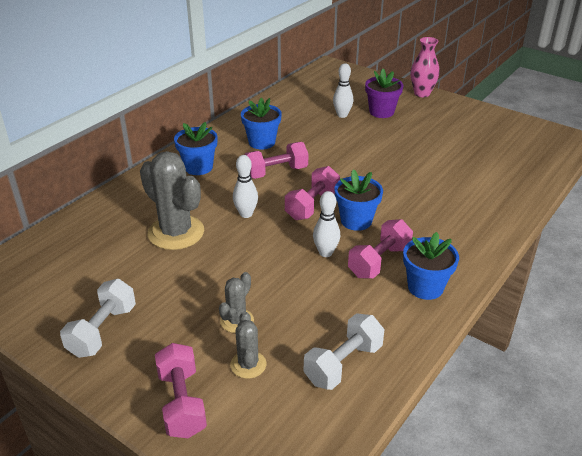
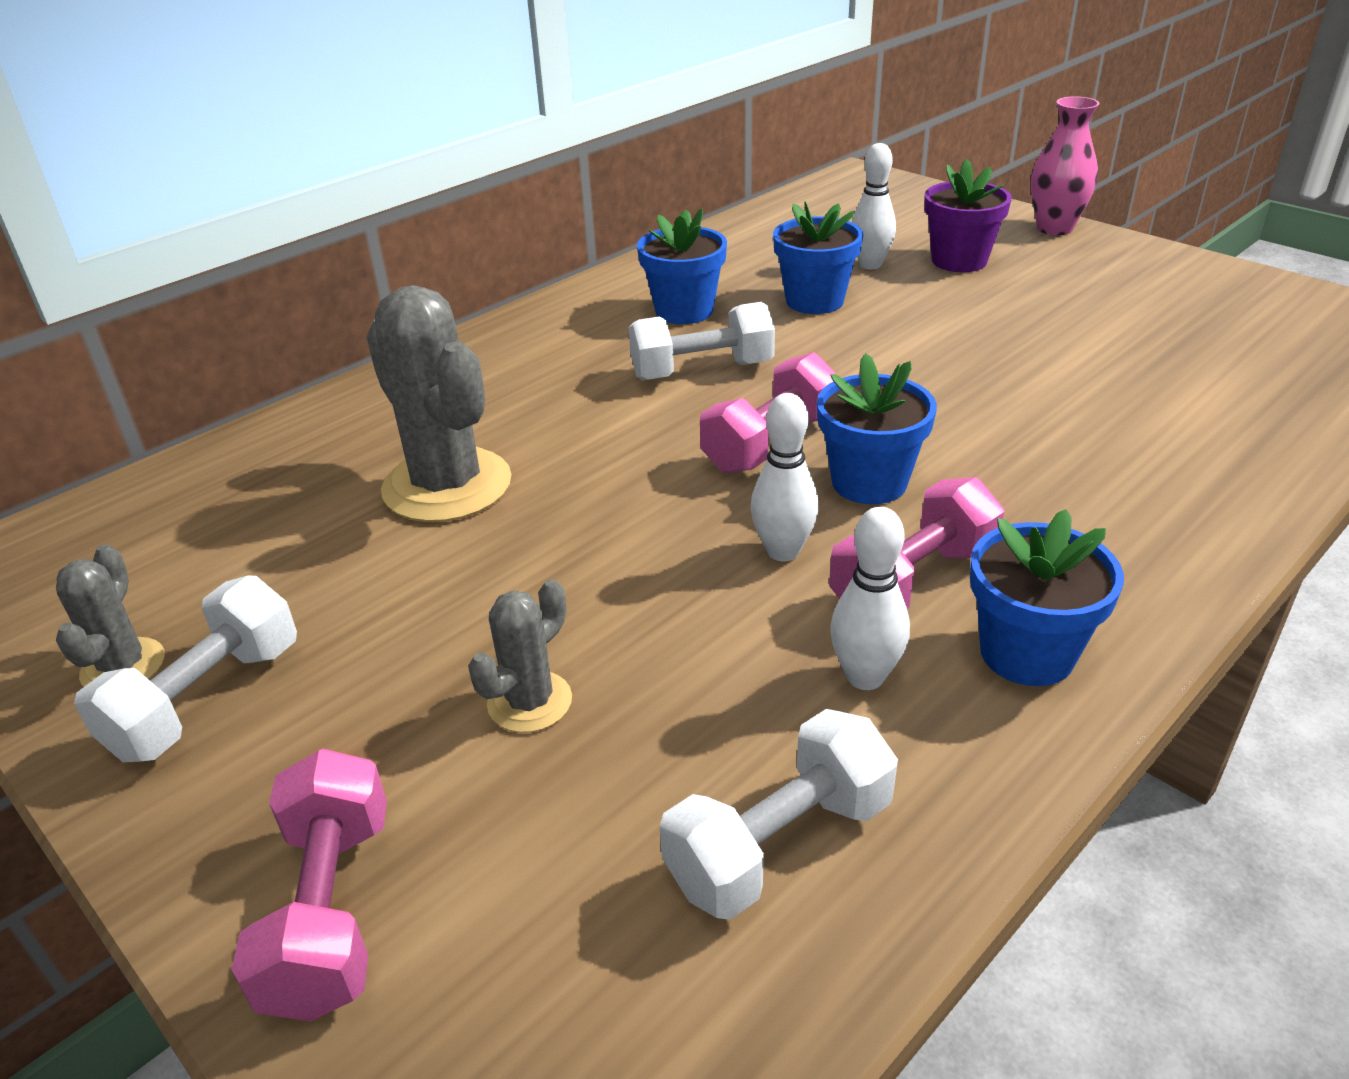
camera: 10 degrees right, 0 degrees up
(198, 167) = (536, 354): blue flower pot -> blue flower pot (814, 301)
(246, 214) = (614, 454): white bowling pin -> white bowling pin (865, 677)
(248, 364) = (529, 821): grey cactus -> grey cactus (123, 666)
(276, 172) = (702, 371): pink dumbbell -> white dumbbell

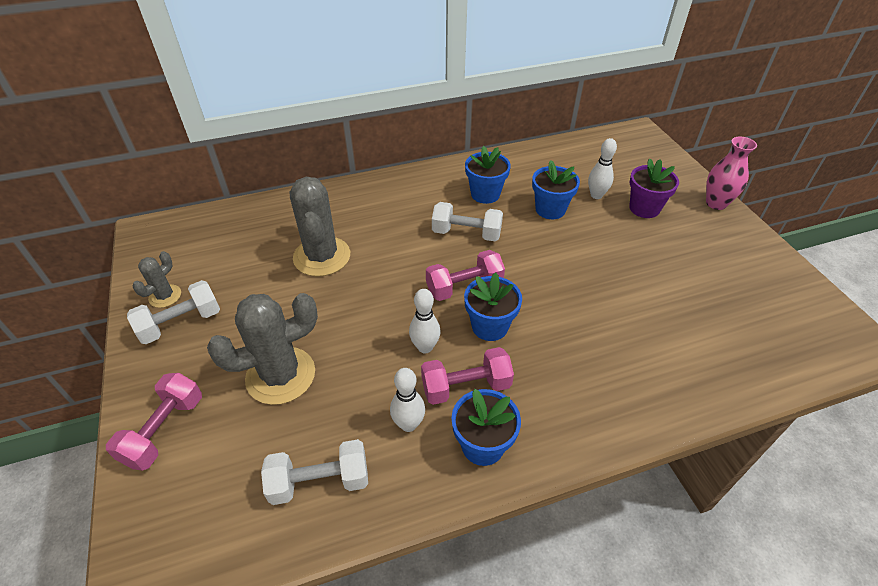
camera: 25 degrees right, 10 degrees up
(530, 702) = (280, 375): grey cactus -> grey cactus, size x1.95

